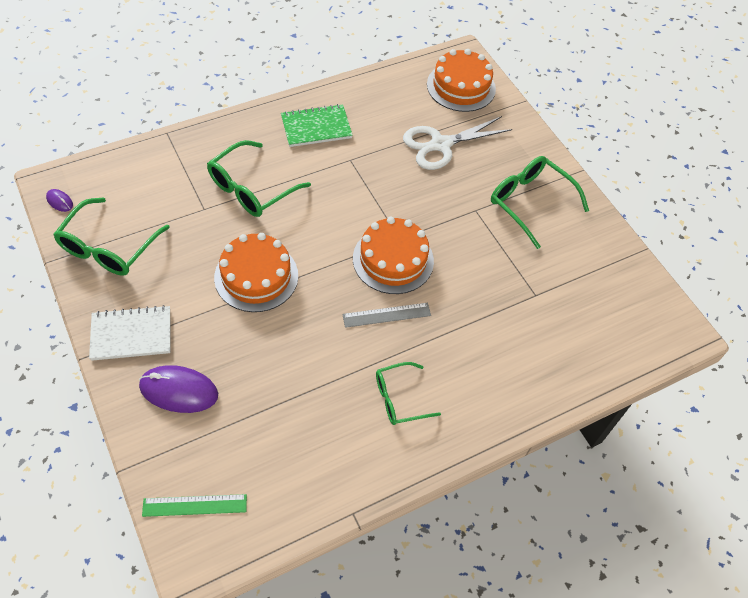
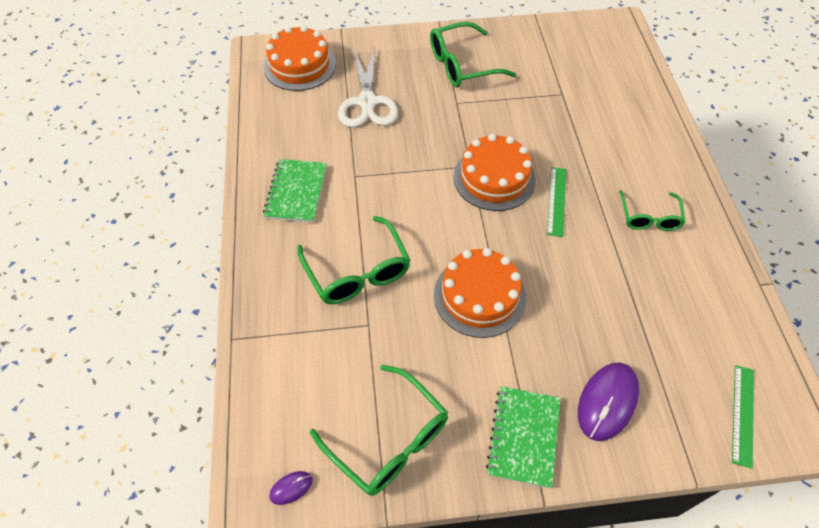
camera: 65 degrees left, 0 degrees up
(131, 334) = (523, 437): white notebook -> green notebook
(386, 315) = (556, 201): grey ruler -> green ruler

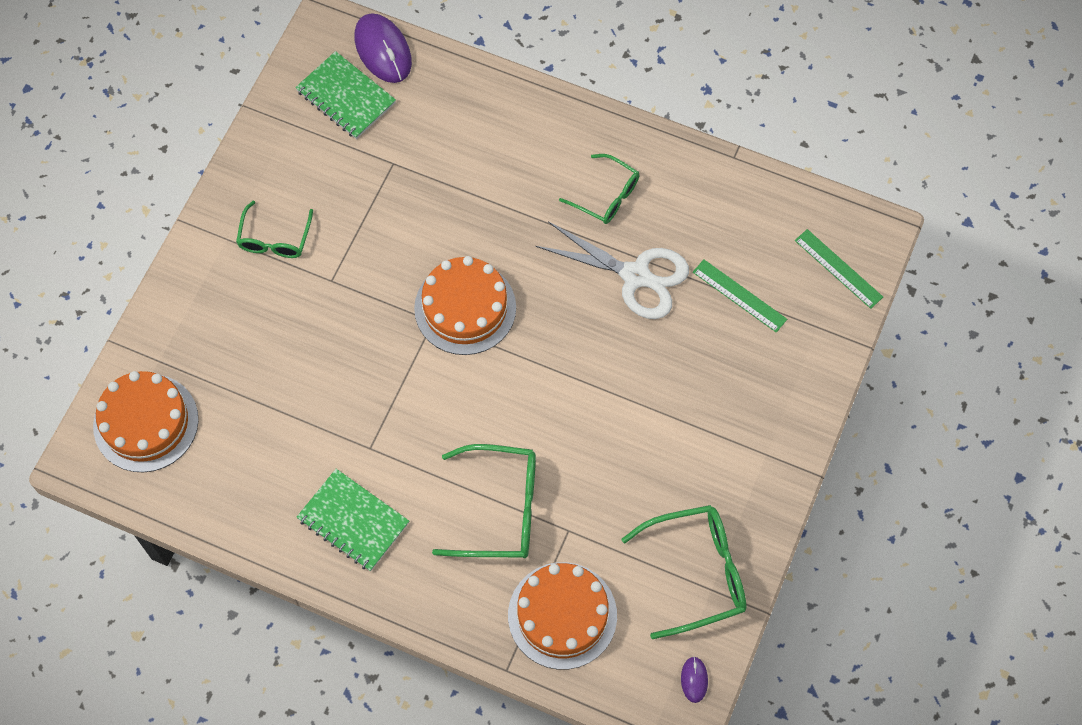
camera: 60 degrees left, 10 degrees up
(367, 102) = (265, 376): white scissors -> white scissors (636, 275)
(462, 65) = (274, 239): green glasses -> green glasses, size x0.63
(479, 296) = (598, 409): orange cake -> orange cake (562, 615)
(523, 437) = (758, 457): green notebook -> green notebook (346, 97)
(556, 201) = (533, 267): green ruler -> green ruler (739, 295)
(607, 402) = (767, 367): purple mouse -> purple mouse (383, 50)

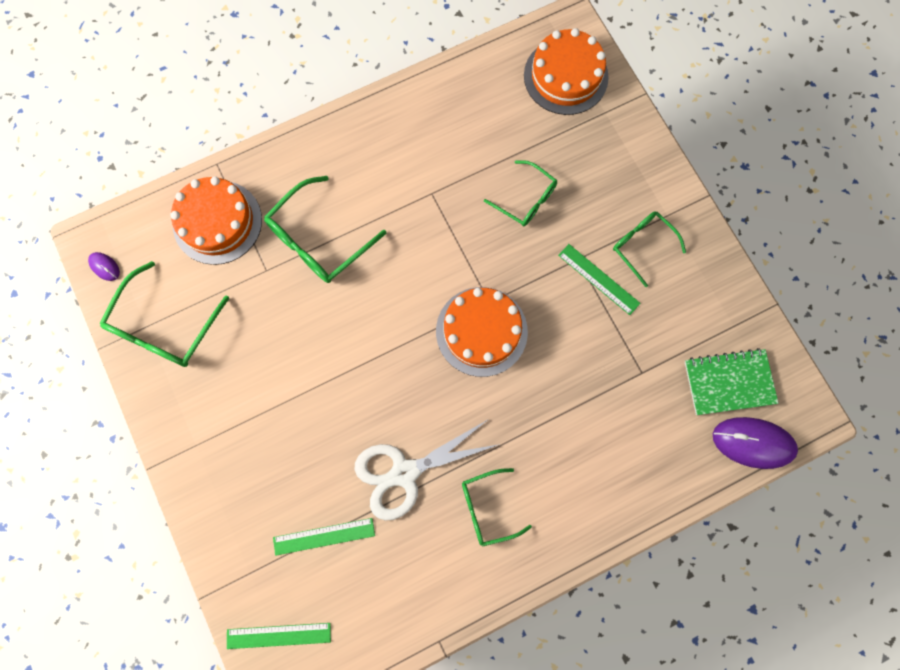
camera: 130 degrees right, 10 degrees up
(308, 363) = (526, 199): none -> green glasses
(336, 251) = (598, 279): none -> green ruler
(353, 521) = (391, 147): green notebook -> none

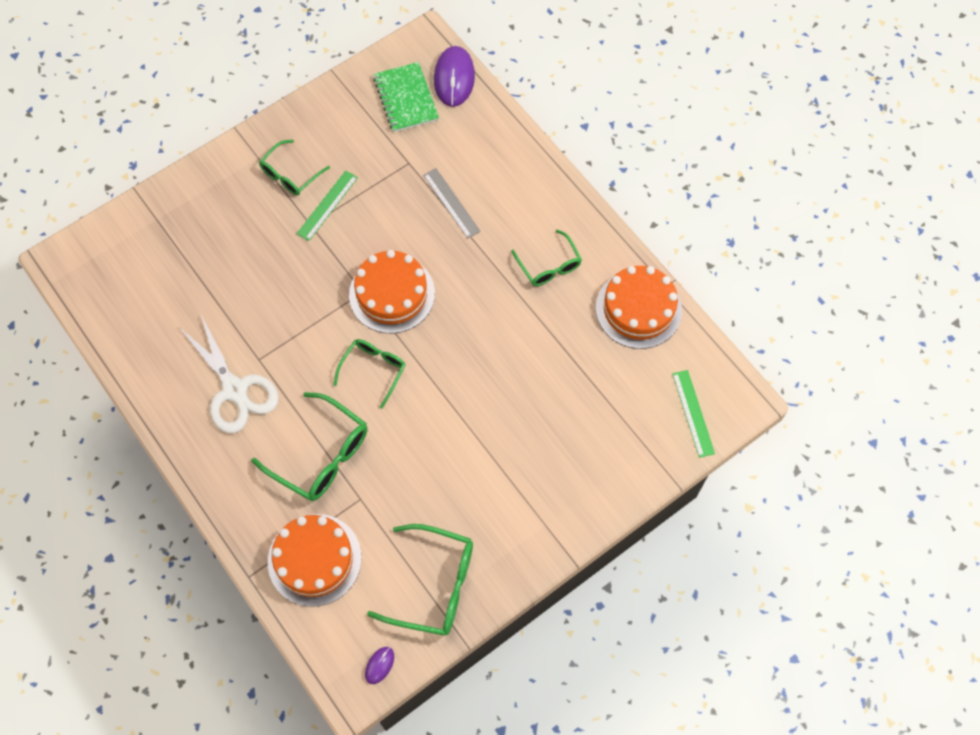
camera: 100 degrees left, 10 degrees down
(324, 536) = (602, 393): green ruler -> none
(404, 473) = (533, 336): white scissors -> white scissors (235, 390)
(526, 199) = (256, 275): green glasses -> green glasses (373, 370)
(565, 76) = (119, 258): orange cake -> orange cake (638, 309)
(583, 412) = (451, 203): none -> grey ruler

